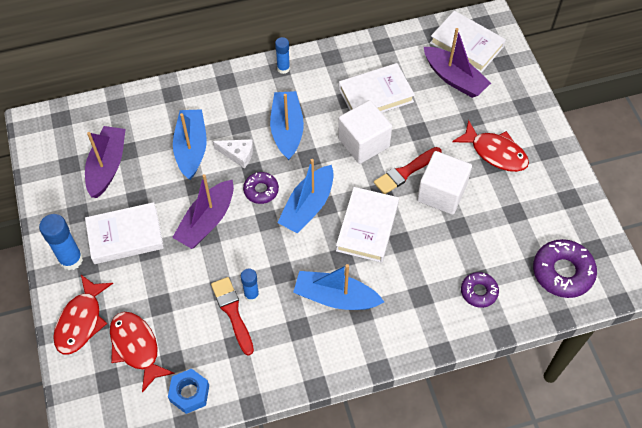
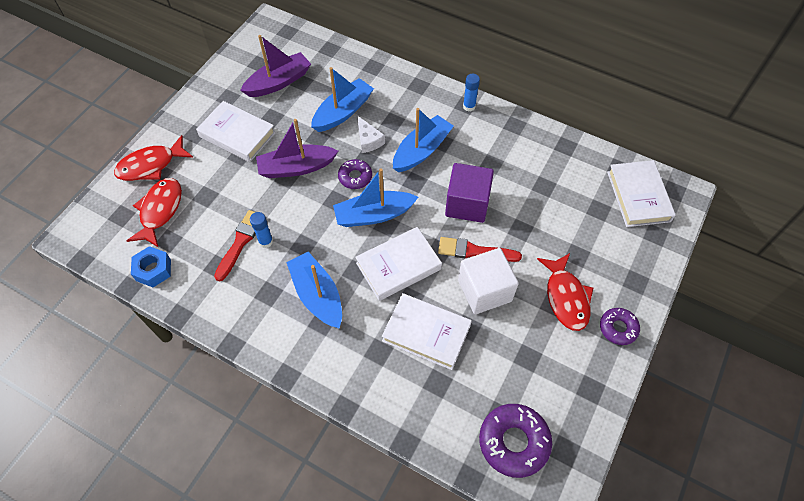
camera: 45 degrees right, 0 degrees up
(71, 259) = (190, 122): blue glue stick -> none
(363, 143) = (467, 204): white cube -> purple cube
(375, 95) = (517, 177): white book -> white book (426, 333)
(454, 78) = (597, 214): purple boat -> none
(479, 292) = (426, 391): purple donut -> purple donut (618, 328)

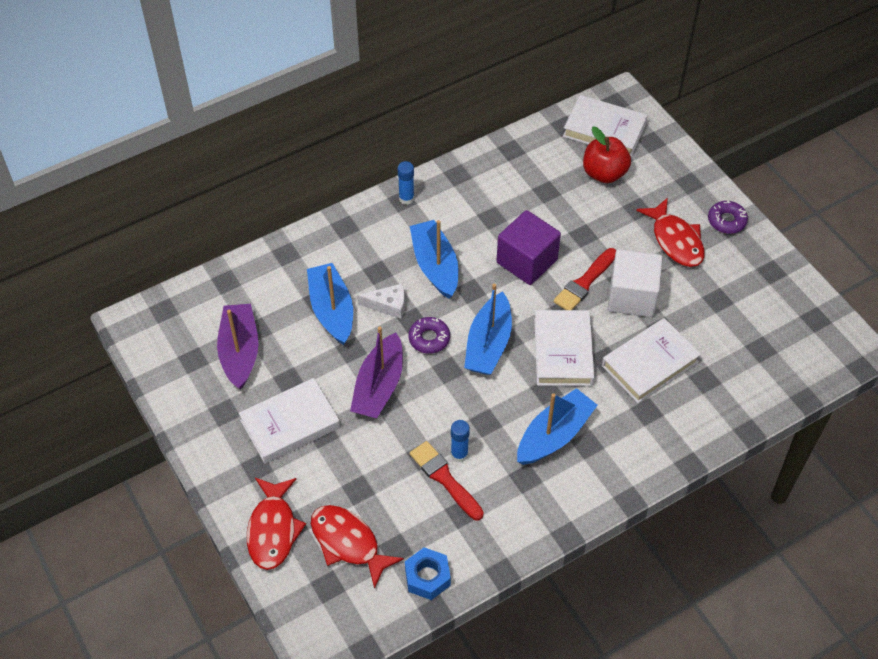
camera: 60 degrees left, 5 degrees down
(317, 295) = (554, 435): blue boat -> blue boat turned 135 degrees clockwise
(513, 442) = (790, 351): purple donut -> none
(566, 297) = (675, 240): red fish -> red fish turned 45 degrees clockwise
(594, 216) = (604, 173): none -> red apple

